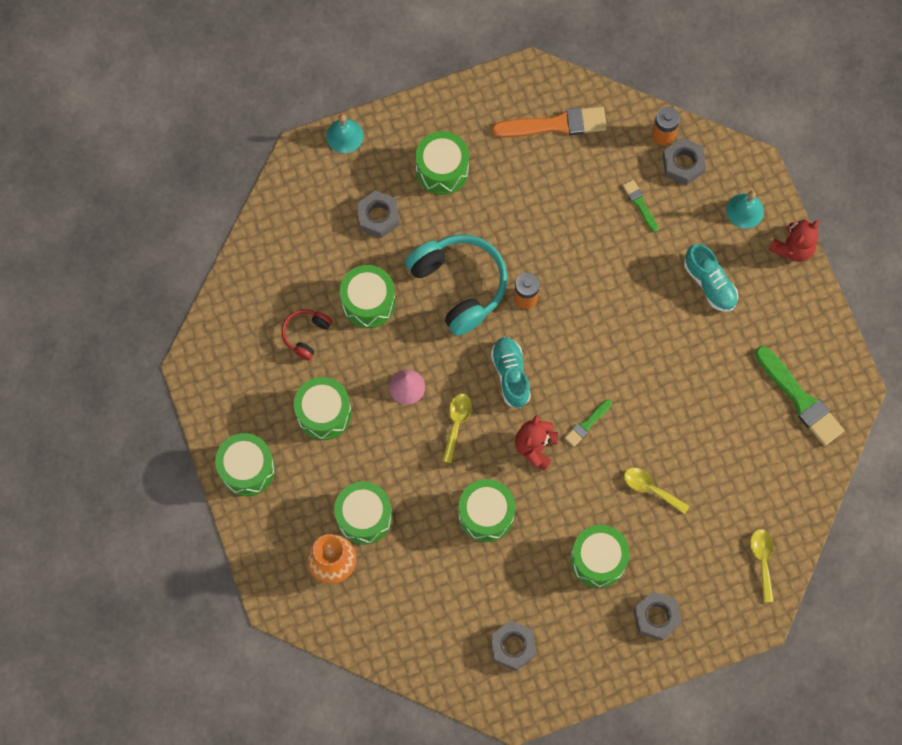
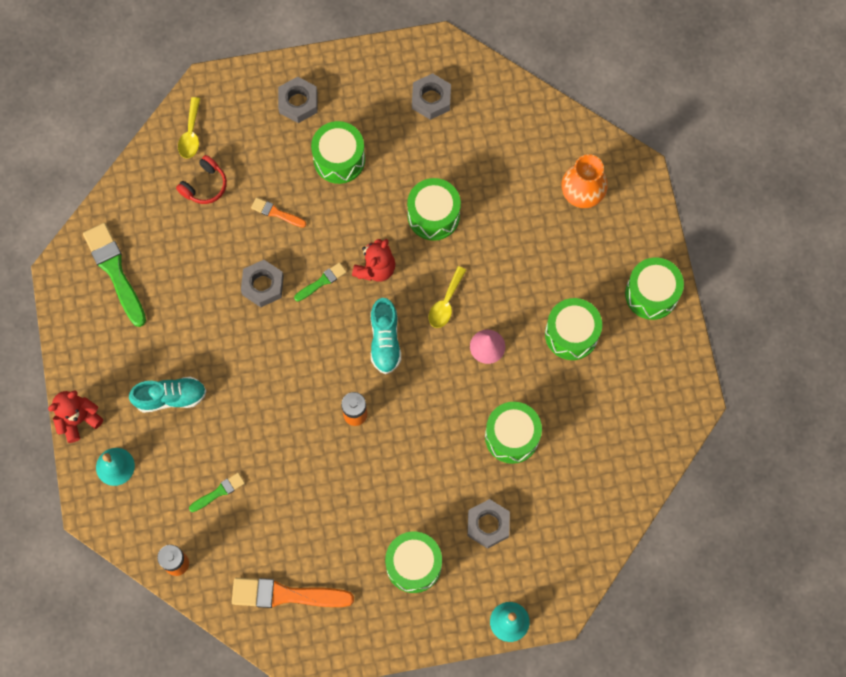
camera: 170 degrees left, 0 degrees up
(306, 334) = (578, 414): red headphones -> red headphones (204, 185)
(364, 517) = (547, 232): green drum -> none
(459, 285) = (418, 438): turquoise headphones -> none
(640, 204) = (219, 492): green brush -> green brush turned 105 degrees counterclockwise
(650, 489) = (276, 213): yellow spoon -> orange brush
(683, 164) = (164, 527): grey nut -> grey nut (263, 285)
(709, 283) = (170, 397): turquoise shoe -> turquoise shoe turned 105 degrees clockwise

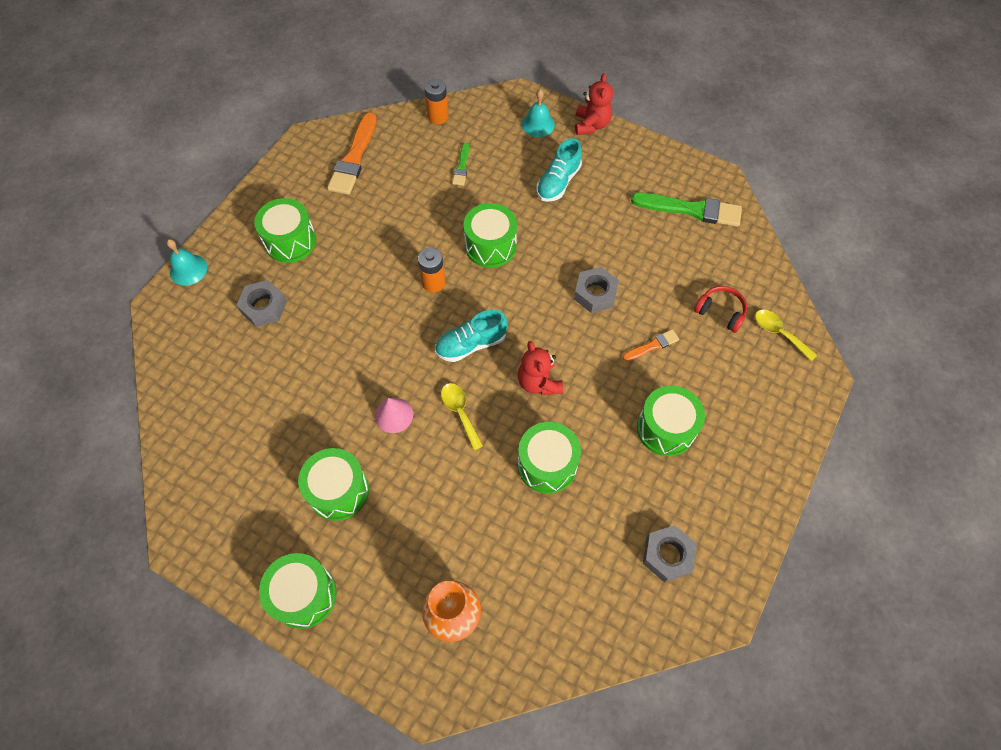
camera: 130 degrees right, 10 degrees down
(204, 185) = (720, 312): red headphones -> red headphones turned 135 degrees clockwise
(286, 595) = (354, 158): orange brush -> orange brush turned 150 degrees clockwise
(298, 103) = (750, 436): grey nut -> none
(322, 281) = (562, 336): green brush -> none
(385, 340) = (471, 344): turquoise shoe -> turquoise shoe turned 60 degrees counterclockwise
(512, 436) = (307, 375): green drum -> green drum (490, 246)

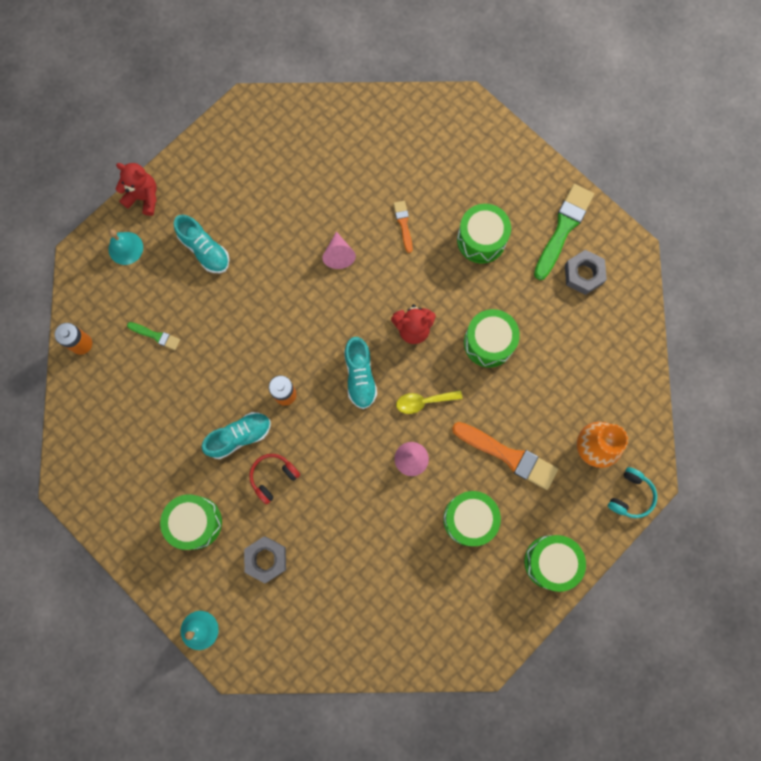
camera: 75 degrees left, 15 degrees up
(354, 158) = (109, 441): orange brush -> orange brush (508, 456)
(381, 255) = (239, 436): none -> turquoise shoe
(403, 678) = (630, 495): none -> turquoise headphones
(490, 246) = (259, 332): green drum -> none
(595, 294) = (339, 255): grey nut -> pink cone
(691, 210) = (274, 142): green brush -> green brush (563, 228)
(720, 312) = (387, 158): red headphones -> red headphones (273, 477)
(779, 333) = (420, 119): yellow spoon -> none

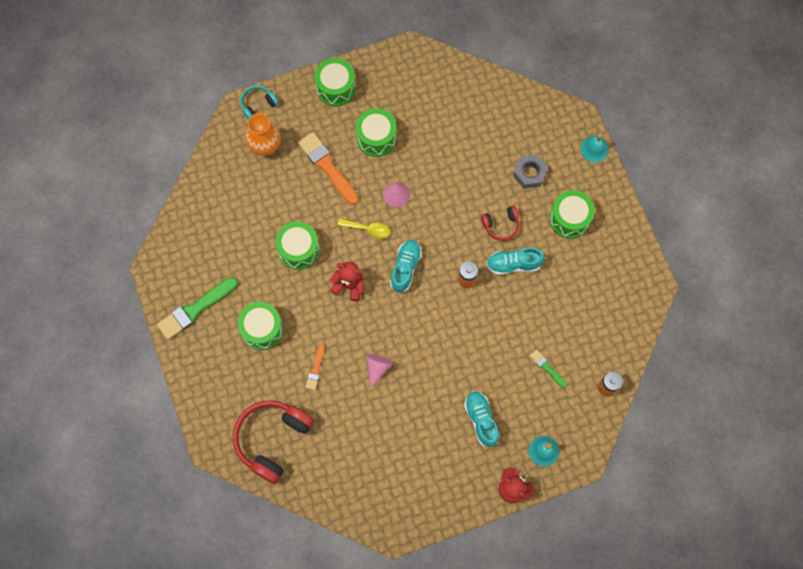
camera: 155 degrees left, 5 degrees down
(411, 137) = (272, 439): none -> red headphones
(583, 274) = (200, 268): grey nut -> none

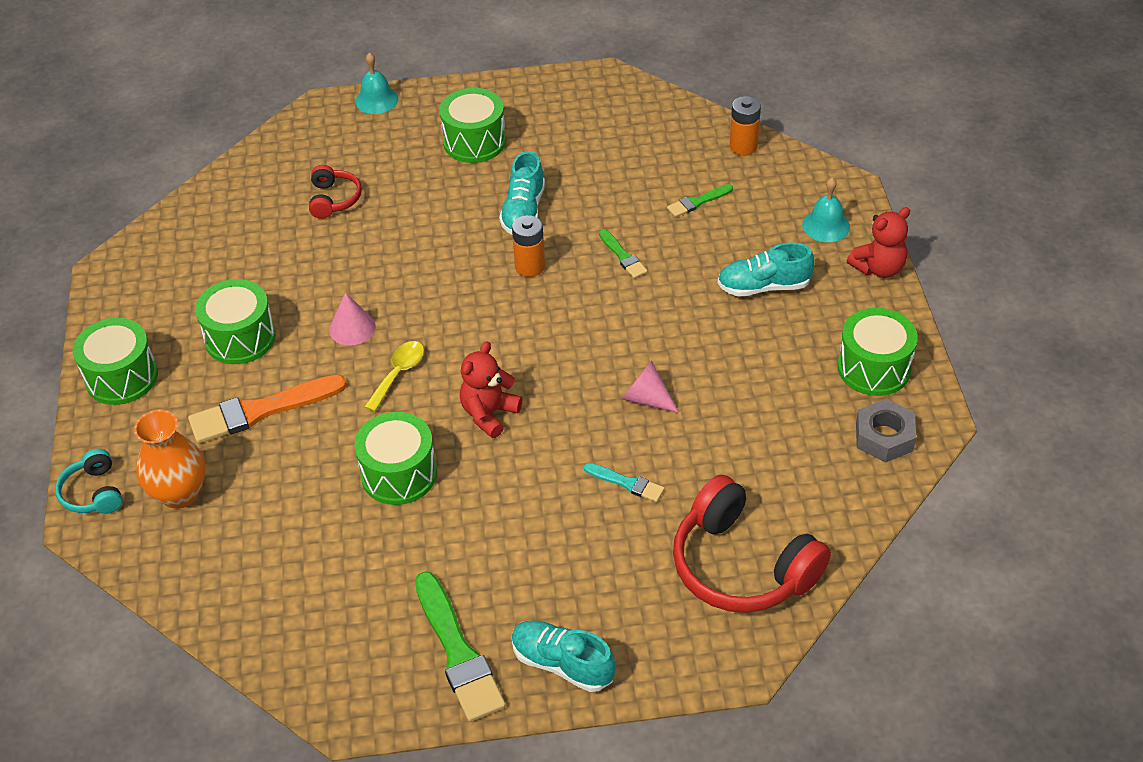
camera: 75 degrees left, 25 degrees down
(262, 329) = (530, 550): green drum -> green drum (874, 368)
(315, 369) = (627, 483): orange brush -> turquoise brush
(405, 268) = (484, 336): turquoise shoe -> turquoise shoe (562, 664)
(488, 332) = (623, 256): none -> green brush
(501, 225) = (455, 214): red headphones -> red headphones (334, 199)
(529, 173) = (384, 171): grey nut -> grey nut (884, 437)

